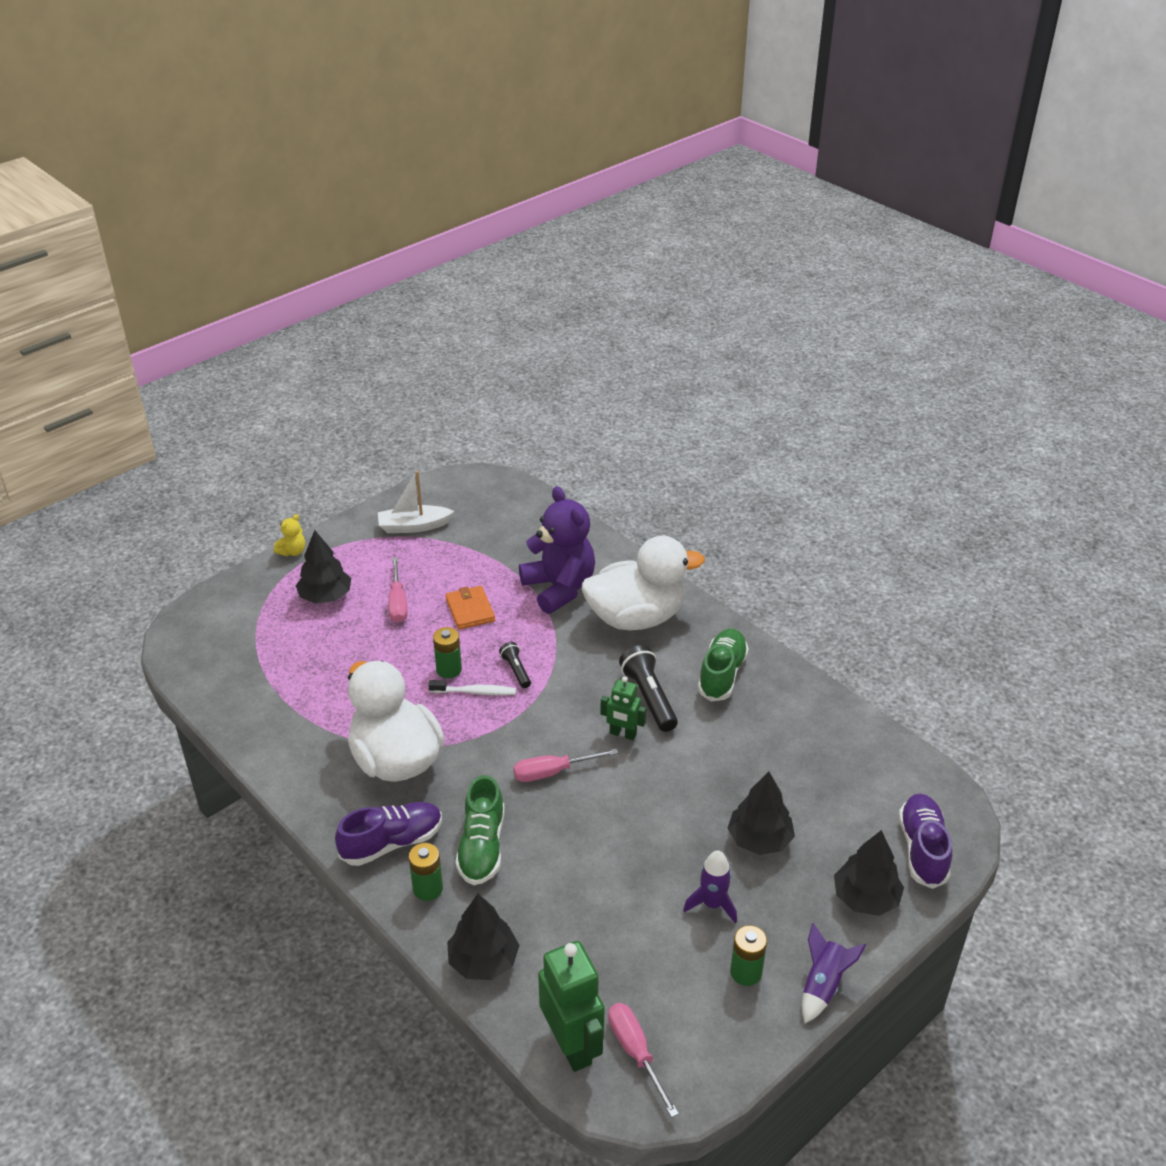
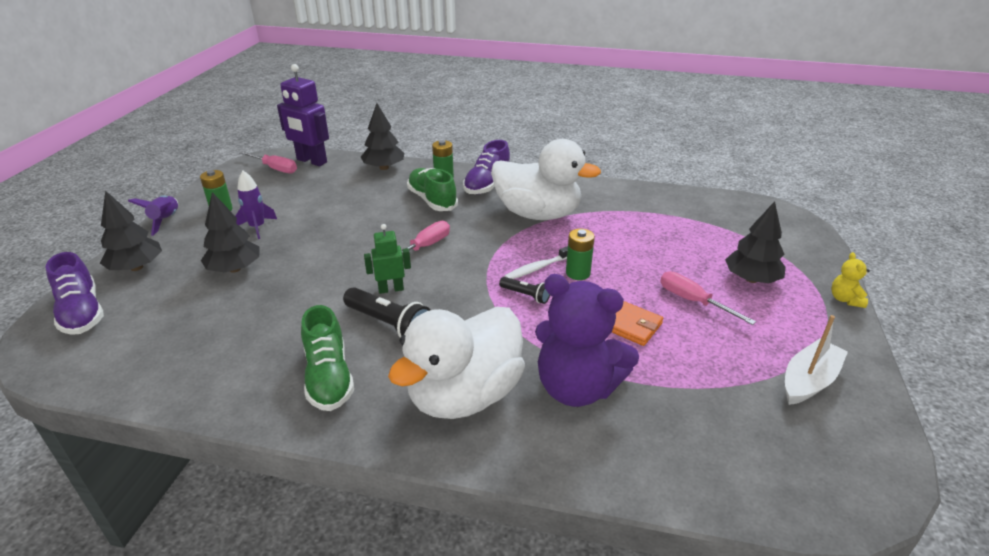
camera: 145 degrees right, 5 degrees down
(572, 1045) = (311, 161): green robot -> purple robot

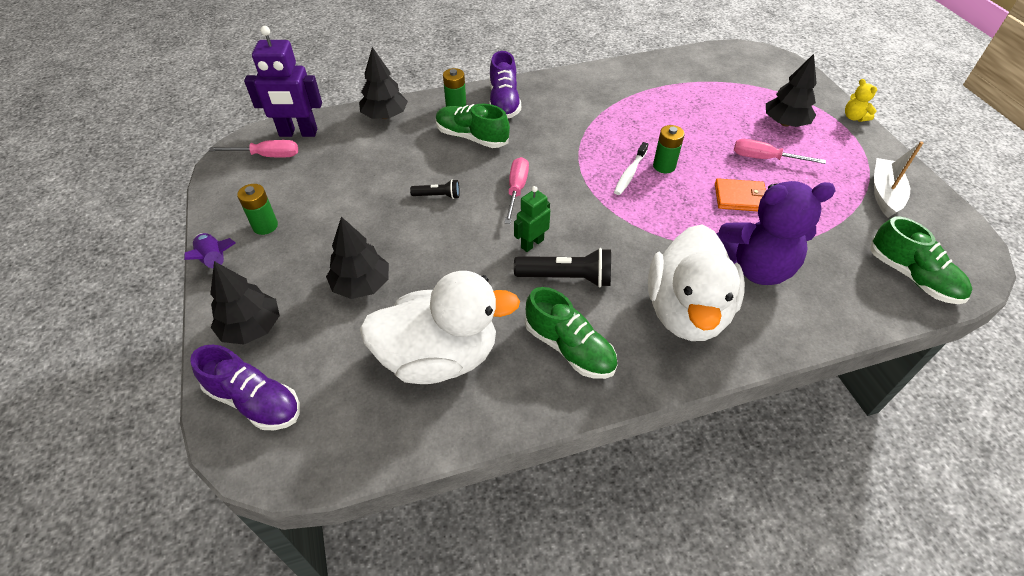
camera: 30 degrees left, 15 degrees up
(257, 227) = (330, 231): purple rocket -> none
(526, 295) = (645, 203): black flashlight -> black flashlight (438, 196)
(537, 214) = (578, 119): white duck -> white duck (439, 357)
(758, 473) = (912, 276): none -> green shoe

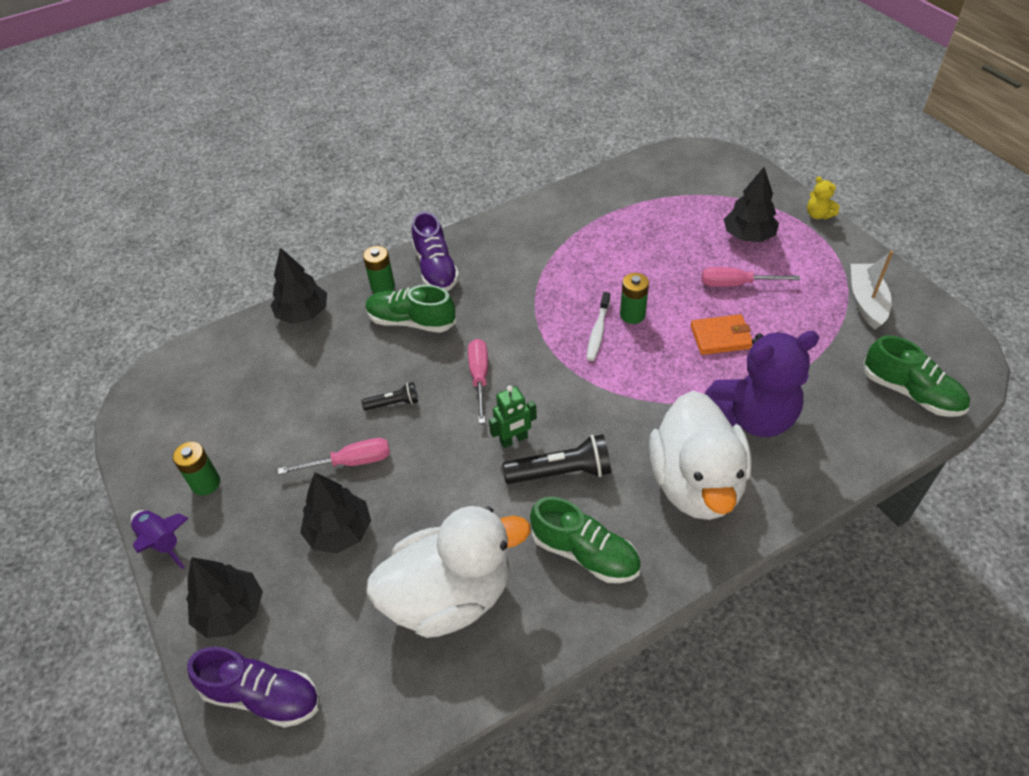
camera: 10 degrees left, 0 degrees up
(267, 156) = (179, 393): pink screwdriver -> pink screwdriver (350, 462)
(298, 133) = (207, 356): purple robot -> none
(532, 243) = (514, 440): green robot -> green robot turned 150 degrees counterclockwise

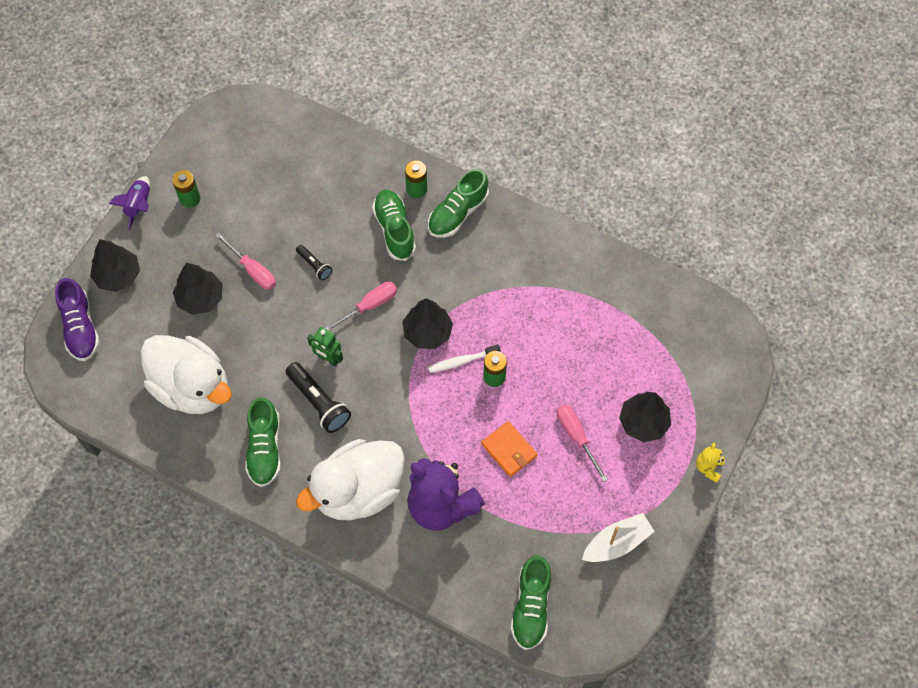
camera: 55 degrees right, 15 degrees up
(303, 313) = (358, 154): black tree -> black tree (427, 332)
(436, 269) = (458, 213): purple shoe -> green shoe

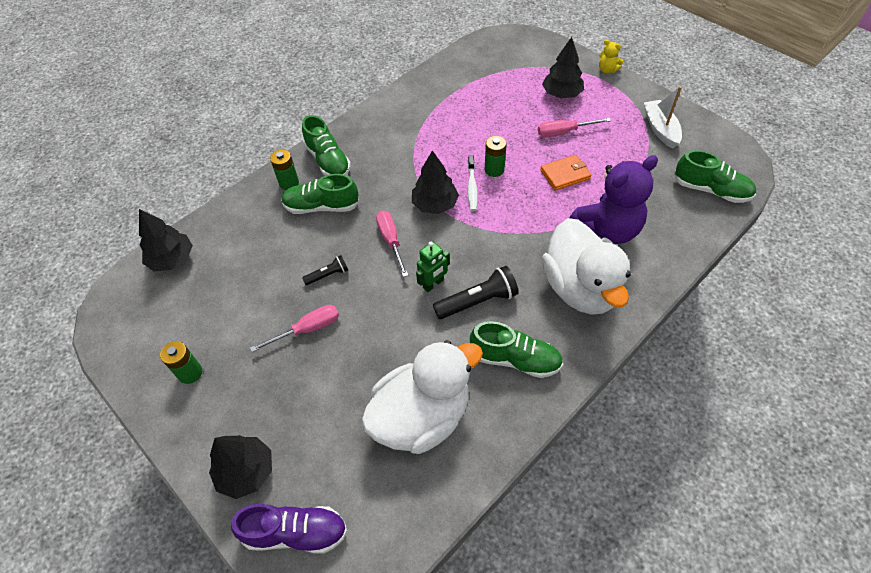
camera: 70 degrees left, 10 degrees down
(139, 206) = (168, 429): purple rocket -> none
(200, 298) = (316, 386): black tree -> black tree (172, 259)

